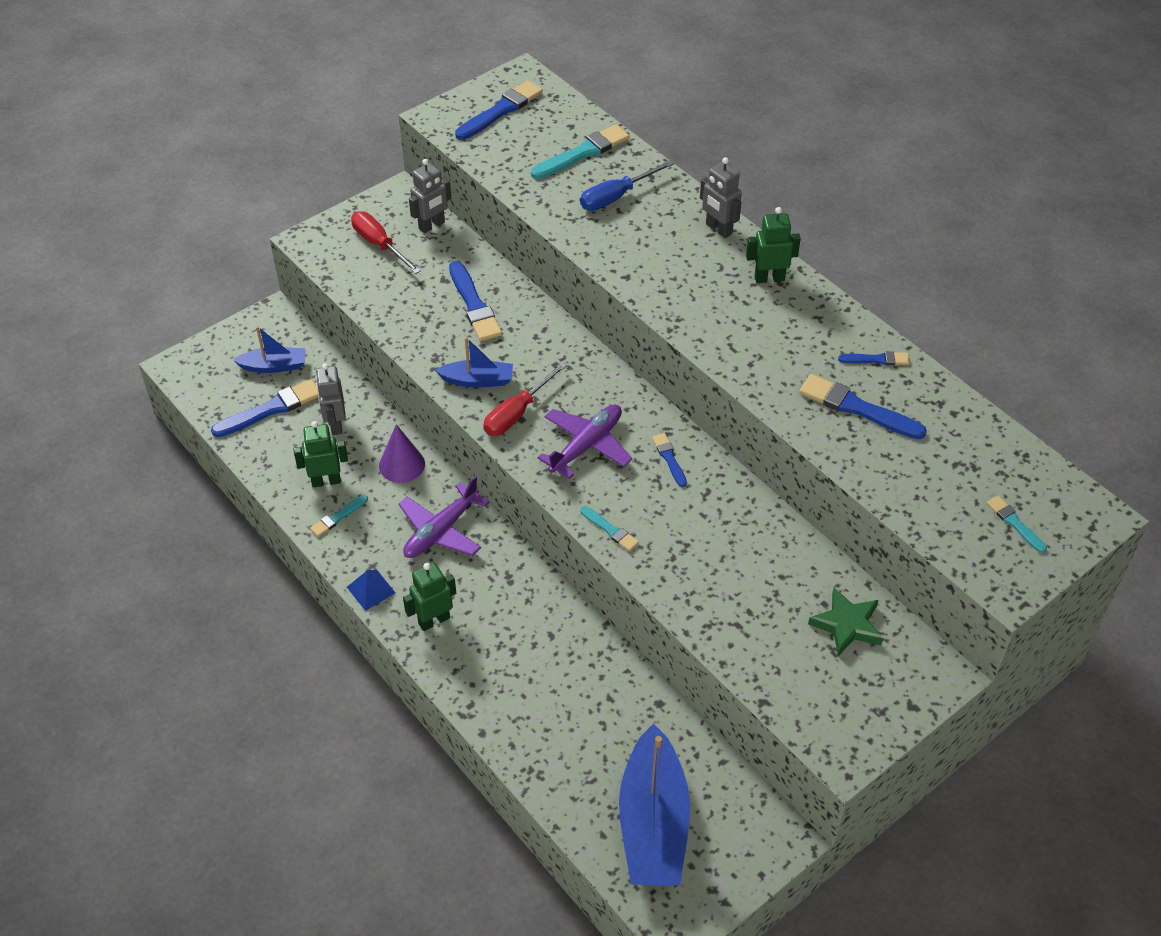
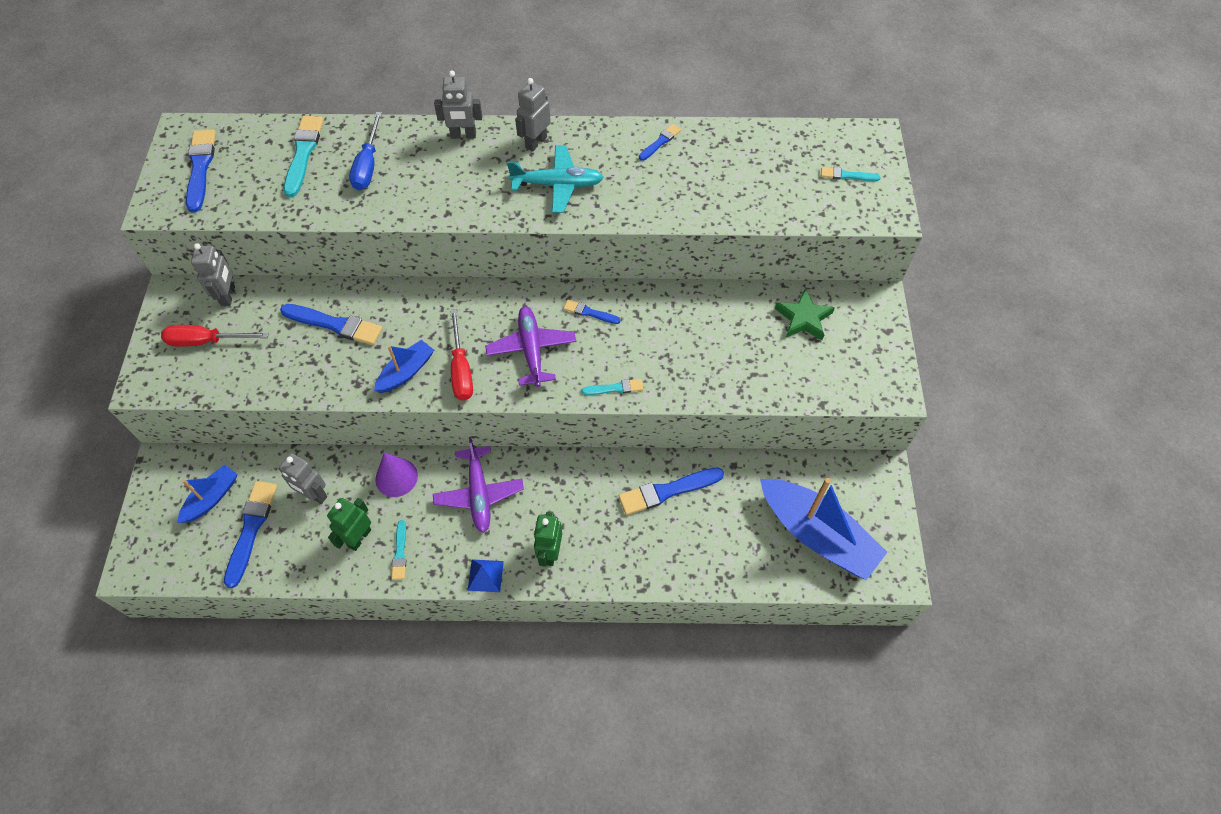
camera: 50 degrees left, 10 degrees up
(741, 324) = (558, 185): none -> turquoise plane
(769, 278) = (536, 142): green robot -> grey robot
(857, 408) = (688, 180): blue brush -> blue brush (667, 491)

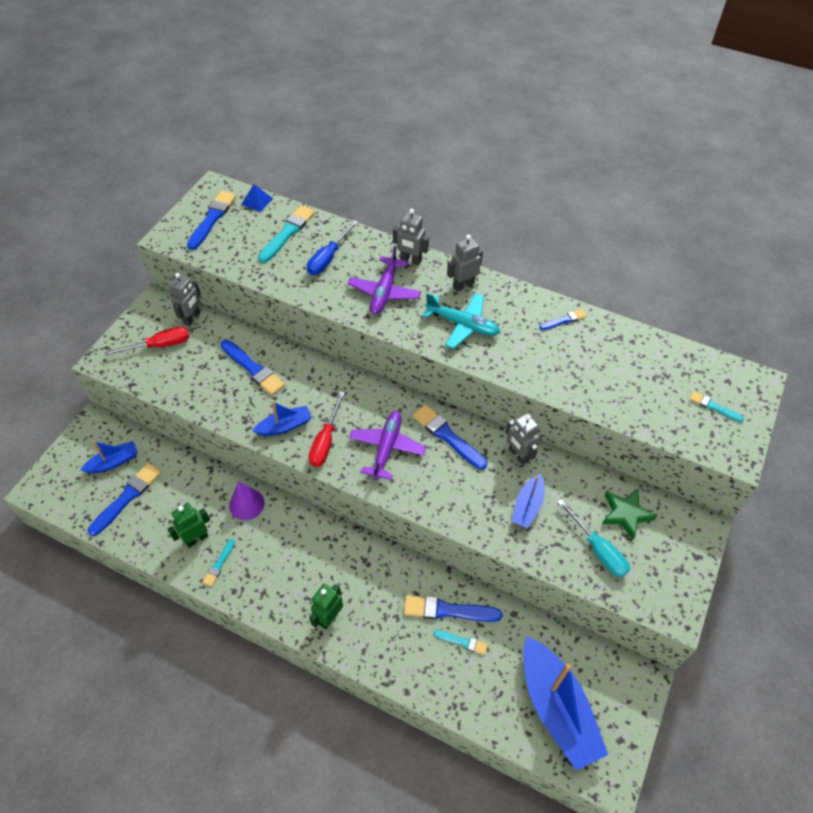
camera: 25 degrees right, 5 degrees down
(206, 341) = (160, 345): red screwdriver -> red screwdriver turned 135 degrees clockwise
(314, 495) = (182, 491): grey robot -> grey robot (518, 455)
(479, 494) = (300, 545): purple plane -> purple plane (384, 292)
(485, 575) = (271, 612): blue pyramid -> blue pyramid (257, 201)
(589, 312) = (447, 436): blue brush -> blue brush, size x1.81
(615, 388) = (436, 506): turquoise brush -> turquoise brush (462, 642)
(706, 349) = (527, 506): none -> blue boat
(794, 363) = (598, 549): none -> turquoise screwdriver

